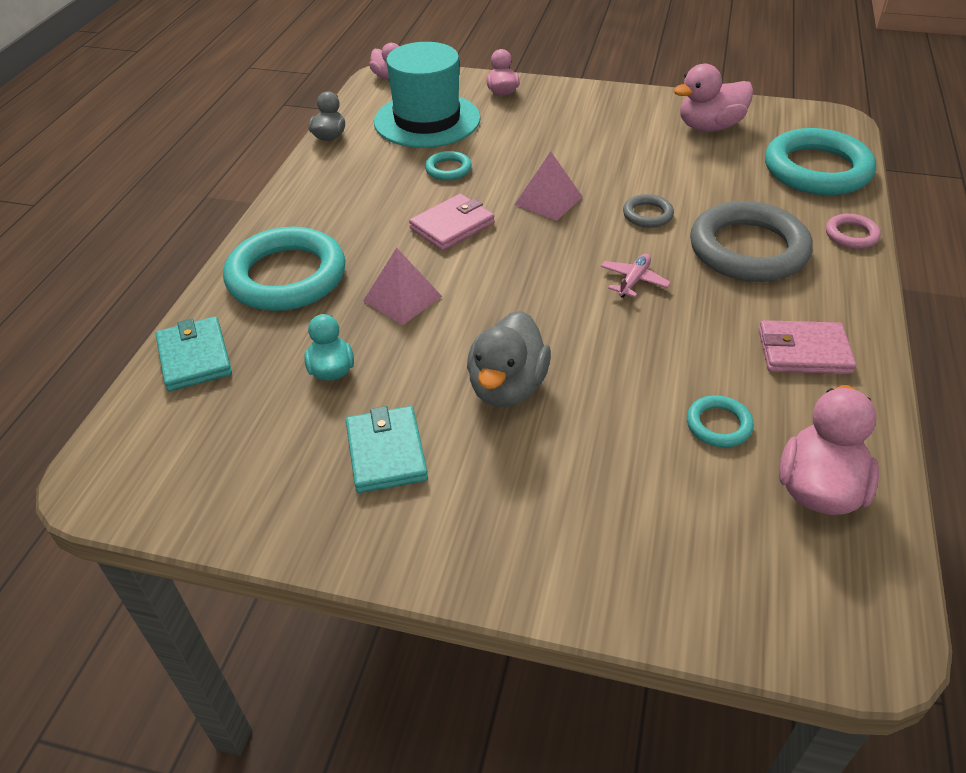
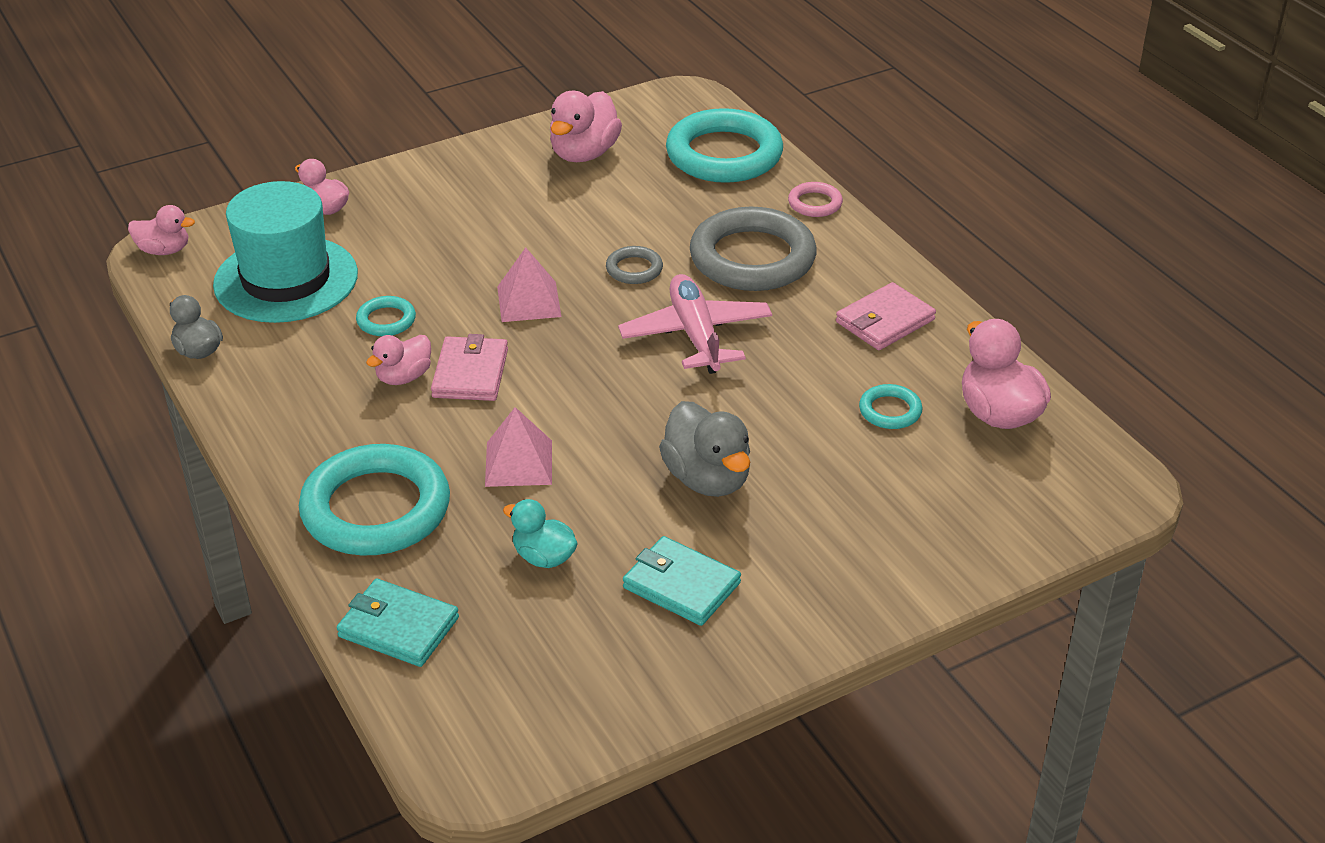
camera: 45 degrees left, 5 degrees down
(411, 207) = (404, 377): none -> pink duck
(633, 281) = (696, 335): pink plane -> pink plane, size x1.97

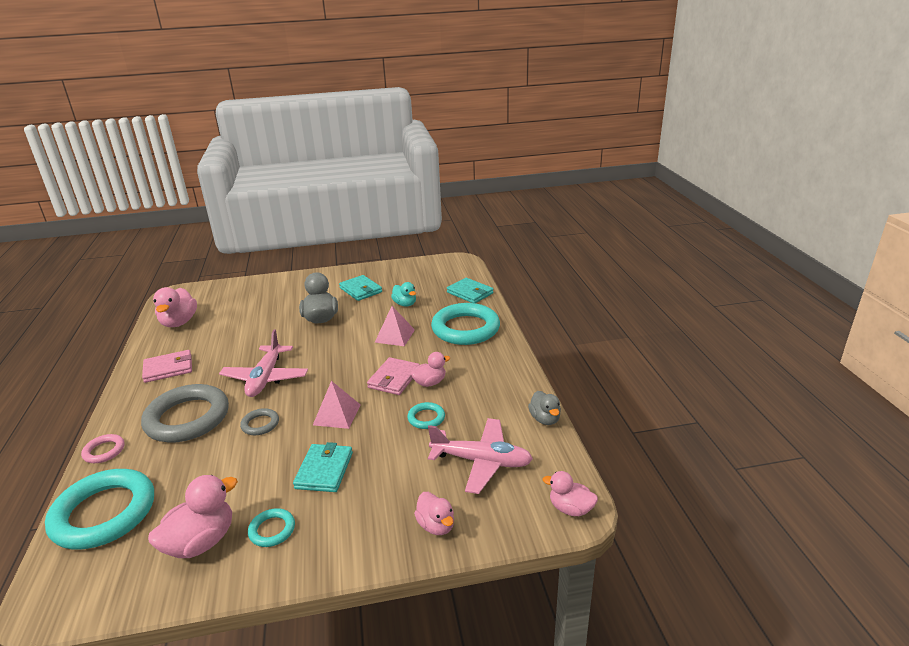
camera: 160 degrees left, 10 degrees down
(286, 279) = (481, 461): turquoise hat -> pink plane
(496, 234) = (324, 470): none -> turquoise wallet
(890, 411) = (219, 330): turquoise ring -> turquoise ring (272, 530)

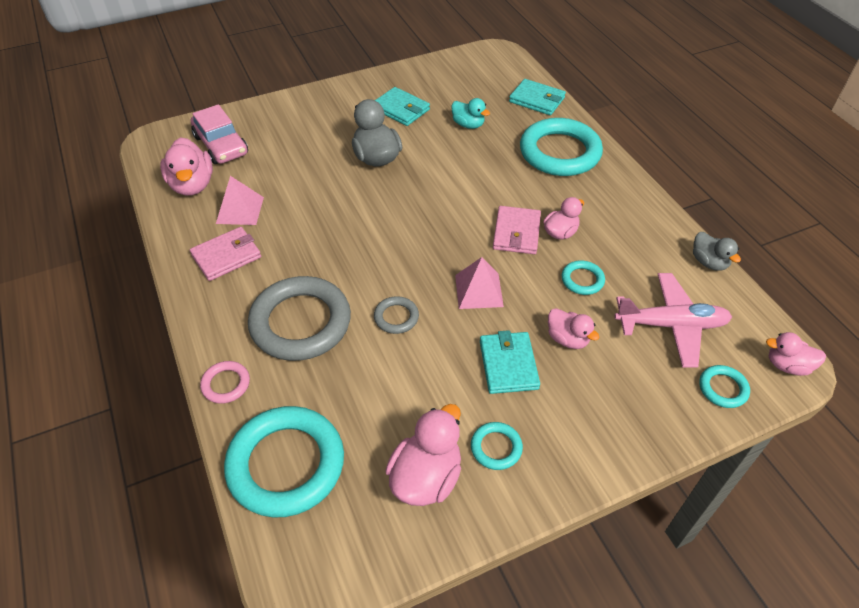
camera: 15 degrees left, 20 degrees up
(217, 300) = (221, 145): none -> pink car
(265, 378) = (361, 253): pink plane -> none
(394, 336) = (482, 172): pink pyramid -> pink pyramid (240, 210)
(436, 525) = (666, 409): pink duck -> pink duck (567, 339)
(498, 517) = (723, 388): none -> turquoise ring

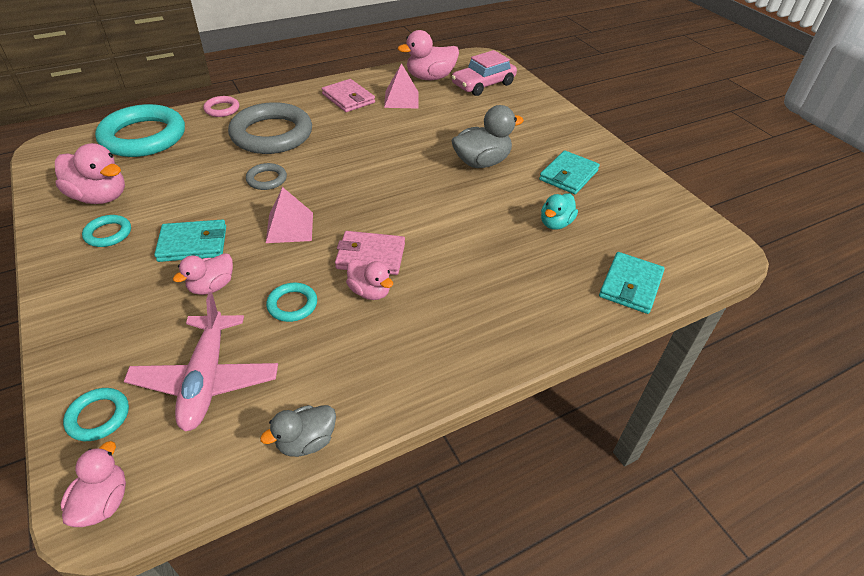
camera: 85 degrees right, 5 degrees down
(560, 152) = (520, 301): turquoise ring -> none

